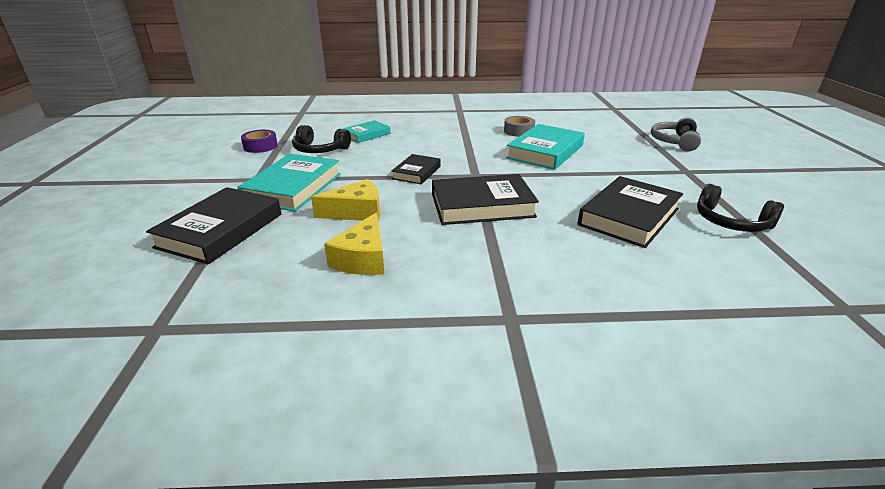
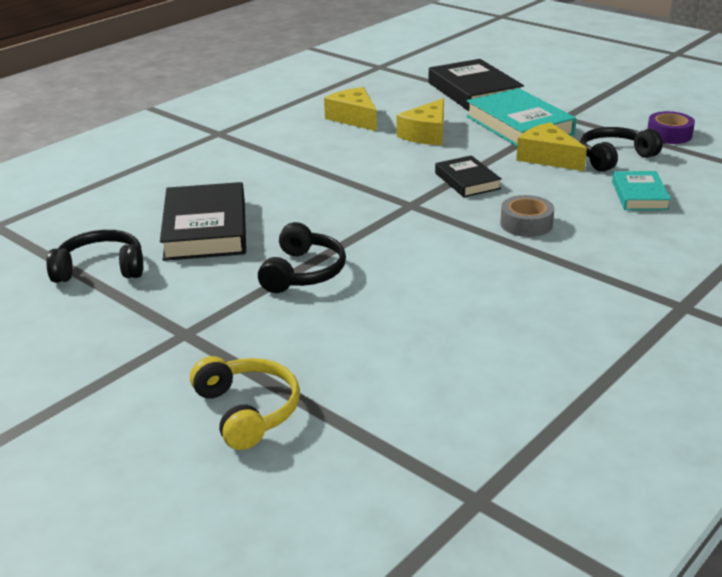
camera: 135 degrees right, 0 degrees up
(345, 164) = (547, 158): none -> yellow cheese
(482, 205) = (346, 180): black book -> none
(519, 131) = (501, 302): grey tape -> grey tape (526, 224)
(545, 152) = (400, 277): turquoise book -> none
(592, 170) = (303, 272): none -> black headphones
(674, 142) = (248, 411): grey headphones -> yellow headphones

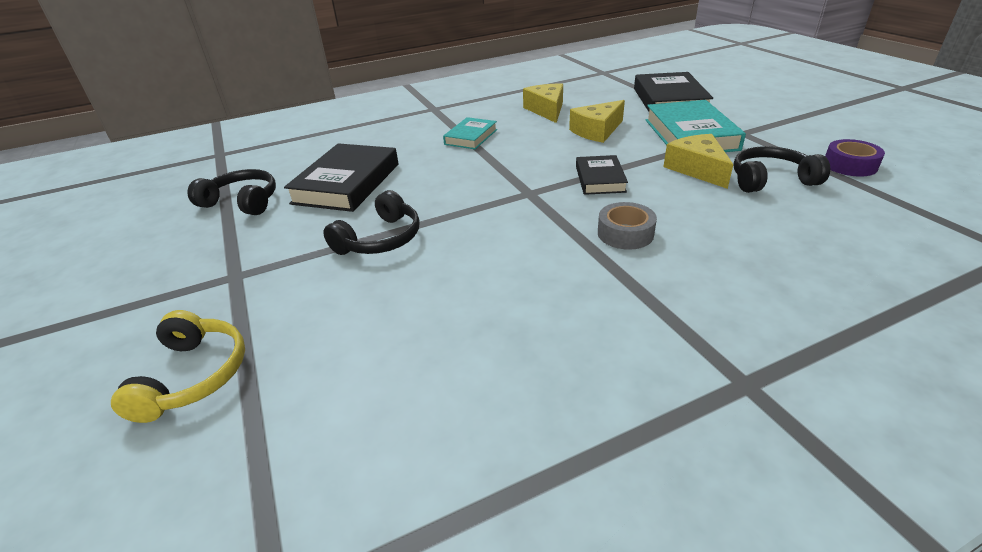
camera: 25 degrees right, 5 degrees up
(639, 195) = (774, 226): turquoise book -> turquoise book (471, 137)

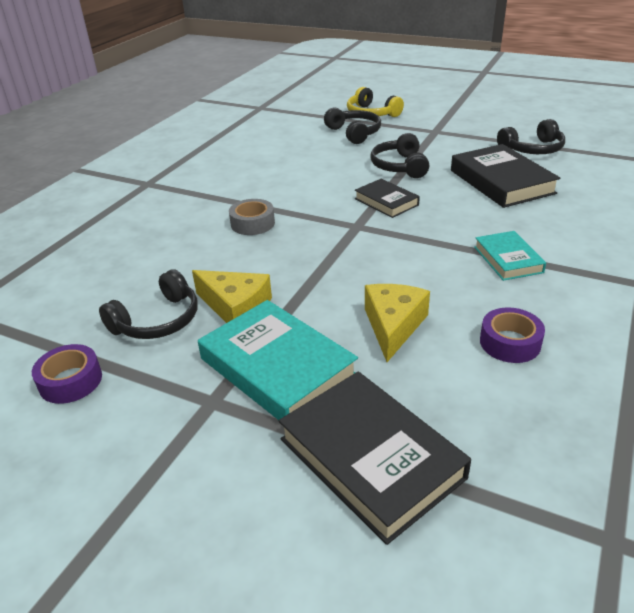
camera: 140 degrees right, 0 degrees up
(308, 333) = (354, 133): none -> black headphones
(546, 110) = (510, 342): yellow cheese -> purple tape
(600, 179) = (316, 260): black book -> black book (386, 202)

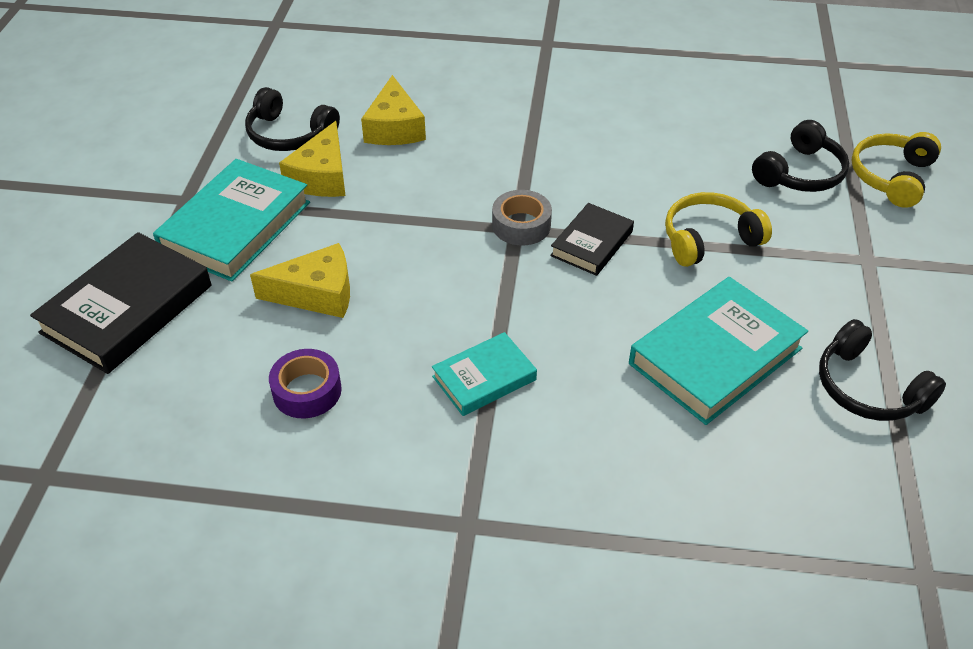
camera: 70 degrees right, 10 degrees up
(70, 381) = (199, 116): purple tape -> none
(196, 262) = (394, 128): none -> yellow cheese
(252, 223) = (488, 145): grey tape -> grey tape (521, 225)
(399, 166) = (709, 239): black headphones -> yellow headphones
(501, 182) = (715, 356): black book -> turquoise book

